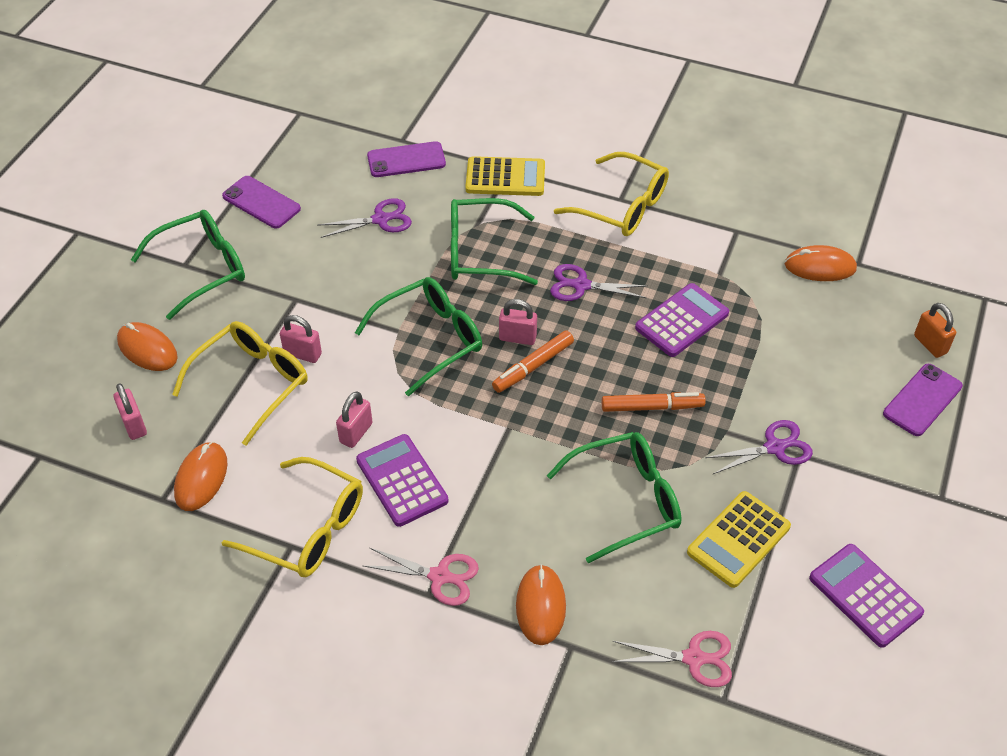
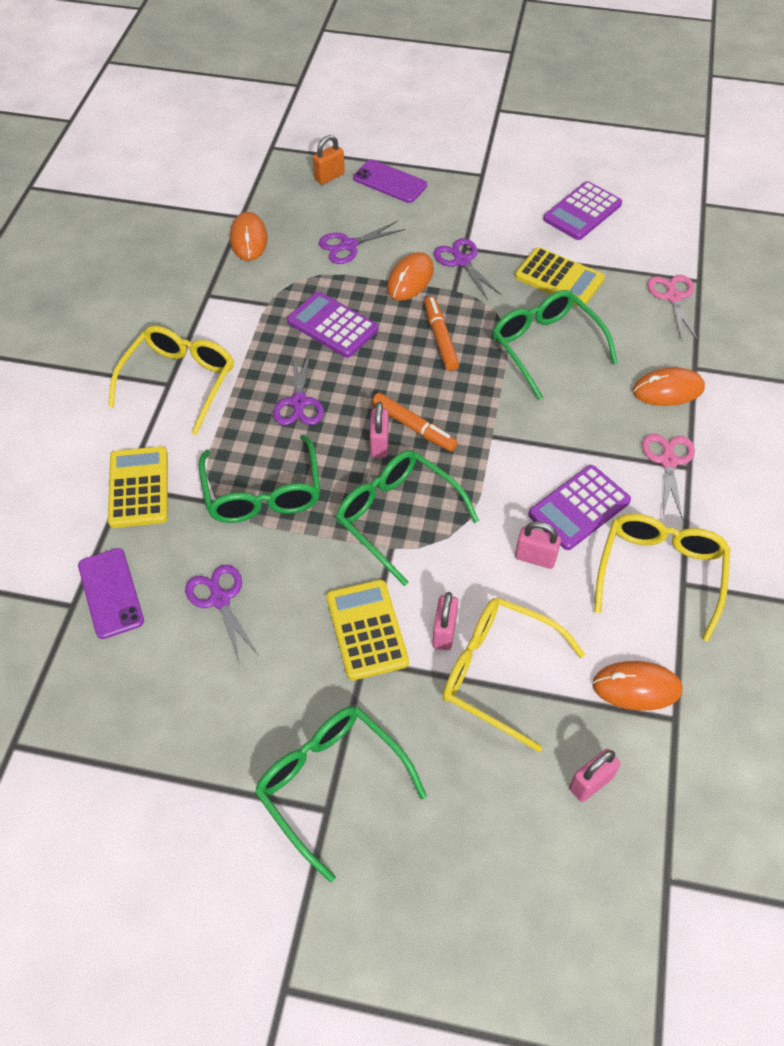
camera: 100 degrees left, 5 degrees up
(147, 349) = (476, 807): orange mouse -> orange mouse (410, 279)
(261, 202) = (201, 745): purple phone -> none
(322, 304) = (366, 630): none -> yellow calculator
(806, 348) = (349, 245): none -> purple scissors

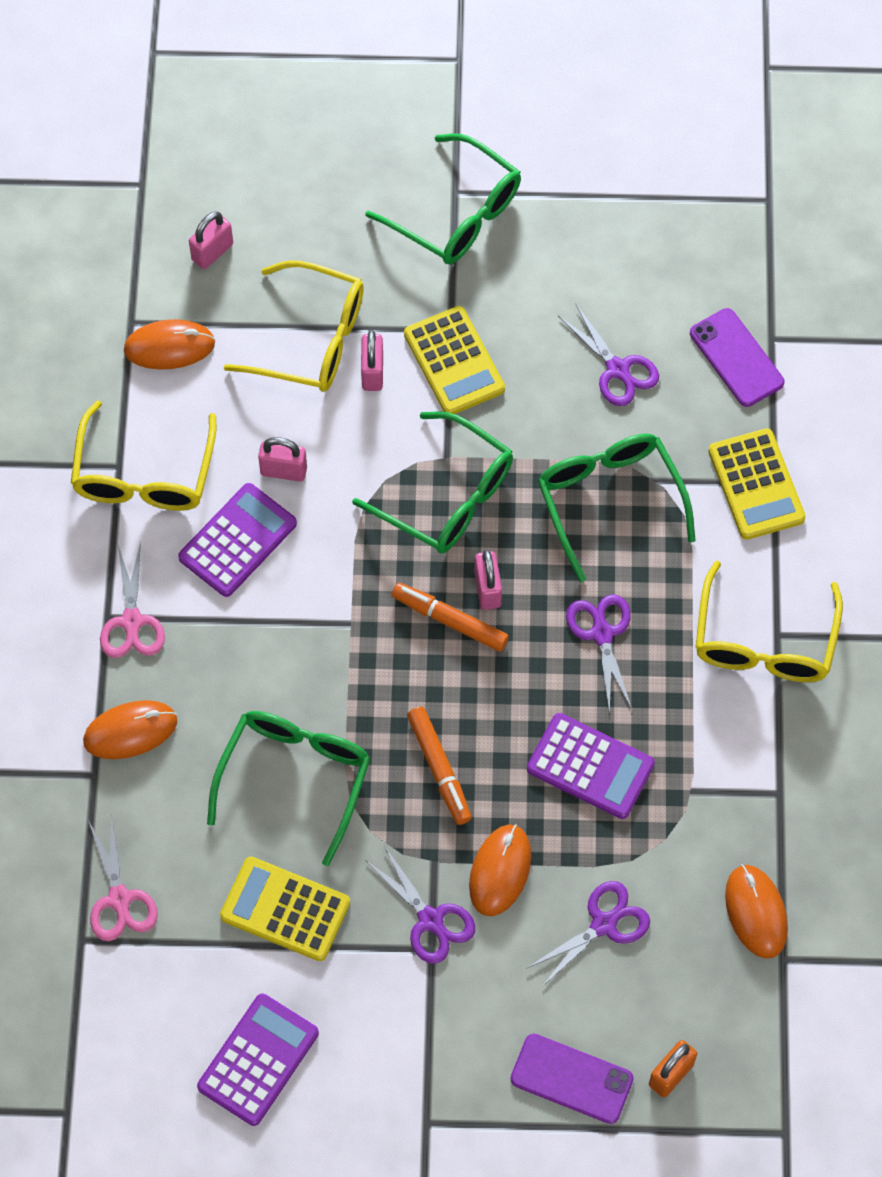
camera: 170 degrees right, 10 degrees up
(545, 346) = (295, 778): green glasses -> green glasses turned 120 degrees counterclockwise

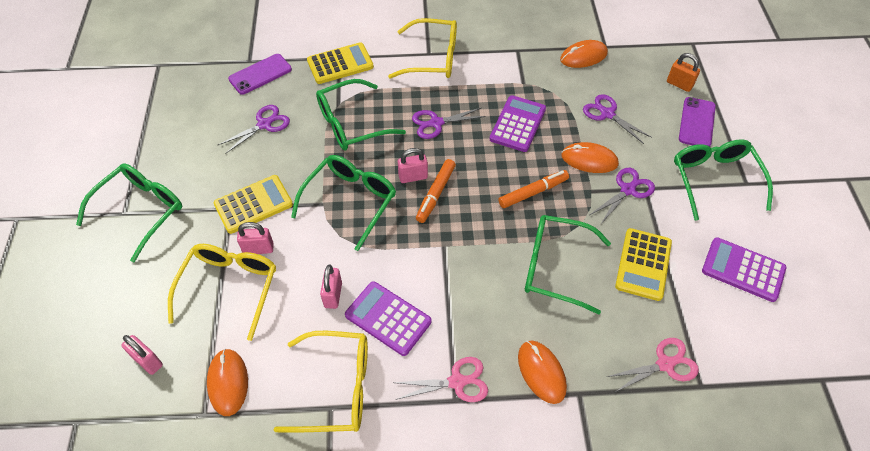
camera: 95 degrees left, 10 degrees down
(439, 1071) = (714, 179): none -> green glasses

